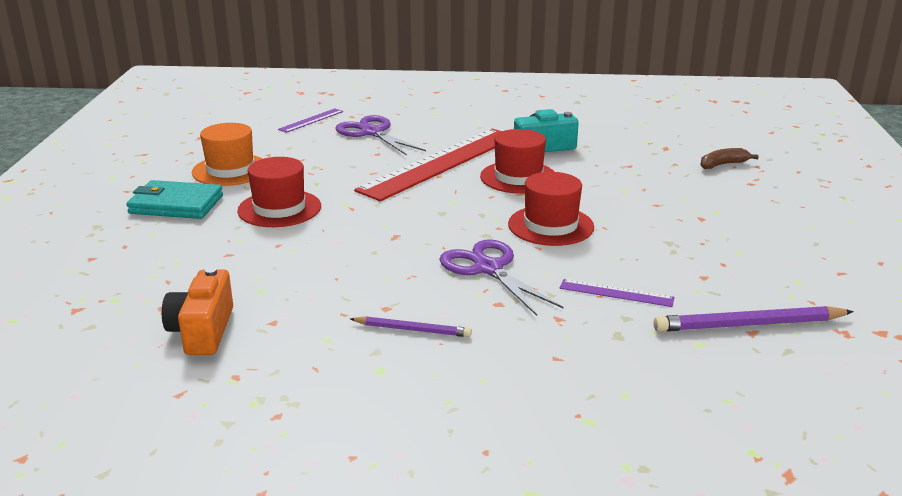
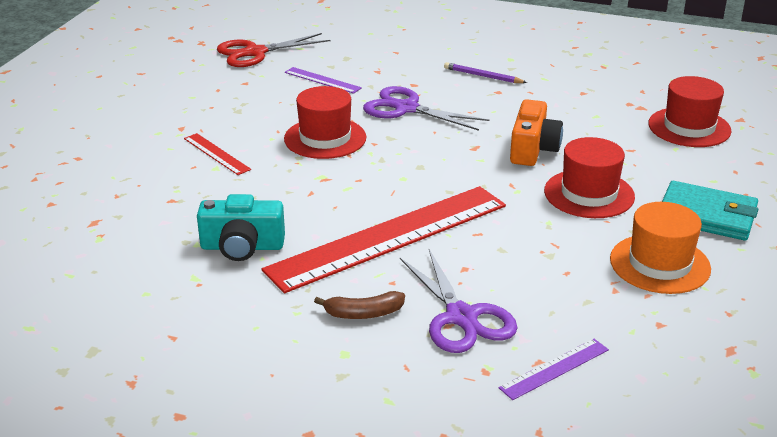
camera: 165 degrees left, 5 degrees up
(202, 331) = (633, 93): orange camera -> orange camera (533, 149)
(488, 268) = (406, 108): purple scissors -> purple scissors turned 135 degrees clockwise
(518, 177) = (311, 200): red hat -> red hat (689, 127)
(637, 200) = (216, 154): none -> red ruler
(723, 164) = (67, 186): brown banana -> brown banana (363, 313)
(748, 325) = (255, 52): purple pencil -> red scissors

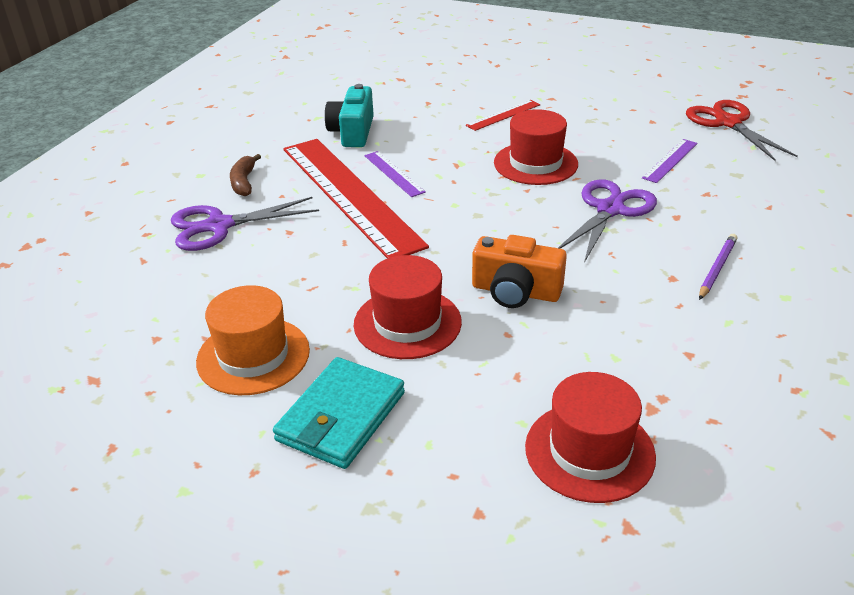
camera: 95 degrees right, 5 degrees up
(554, 368) = (129, 267): purple ruler -> purple ruler (394, 173)

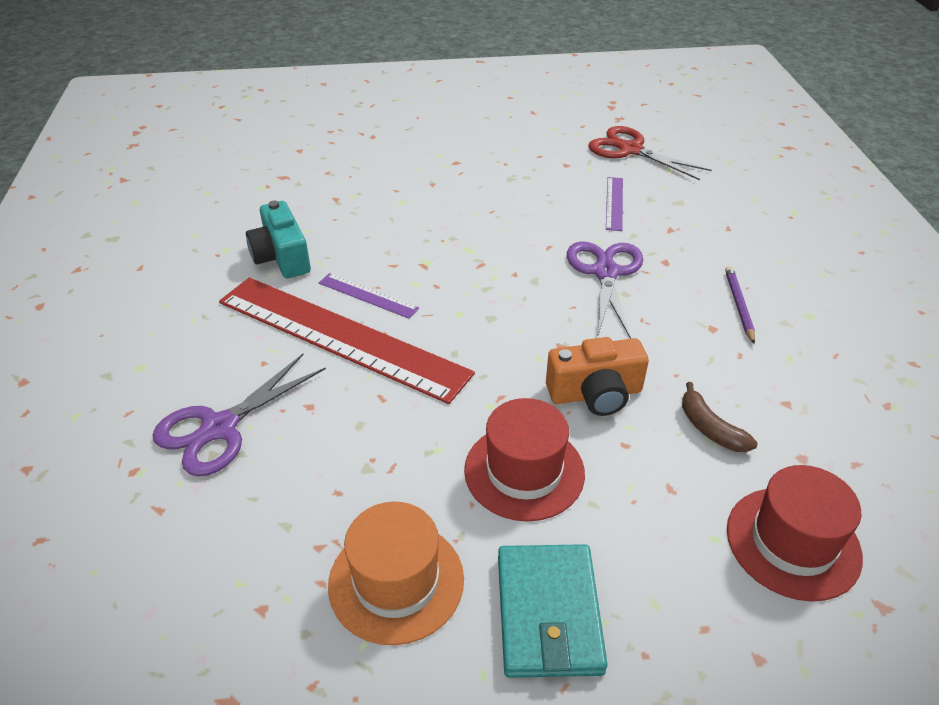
camera: 30 degrees left, 5 degrees up
(244, 182) = (204, 359): brown banana -> brown banana (710, 428)
(503, 115) = (425, 194): red ruler -> none
(535, 163) = (499, 241): red hat -> none

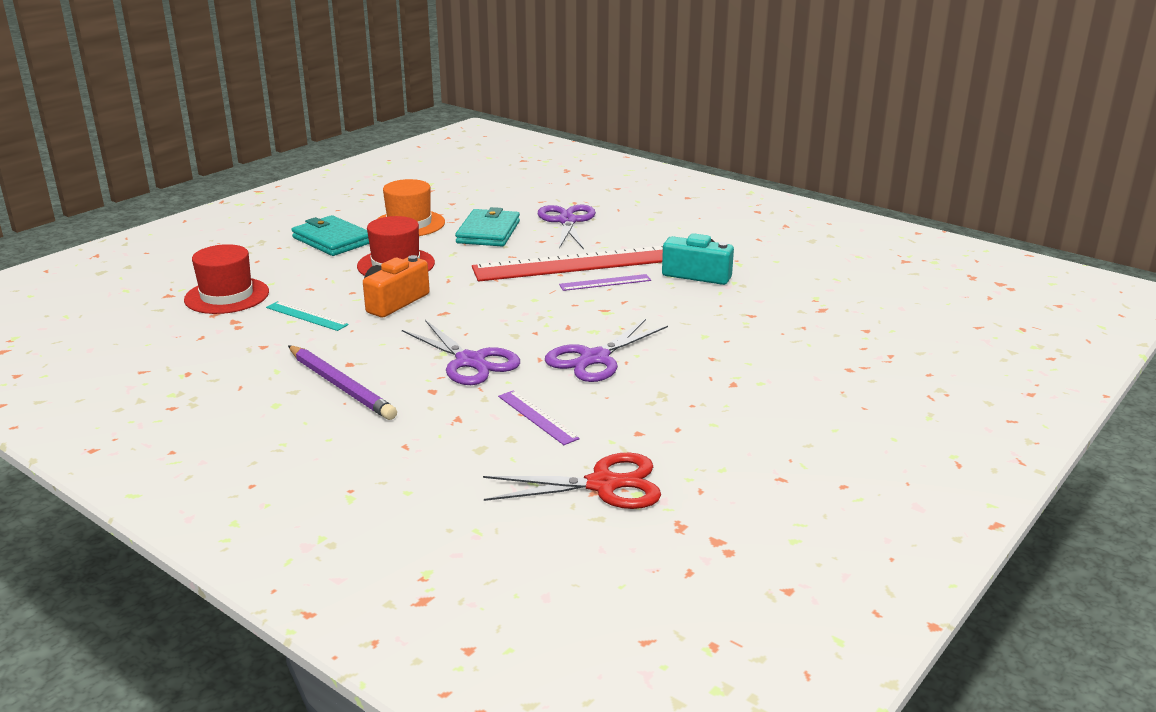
camera: 135 degrees right, 15 degrees down
(334, 471) = (488, 232): none -> turquoise wallet
(509, 224) = (595, 358): none -> purple scissors
(710, 428) = (306, 316): brown banana -> turquoise ruler
(738, 305) = (341, 386): purple pencil -> purple pencil, size x1.66

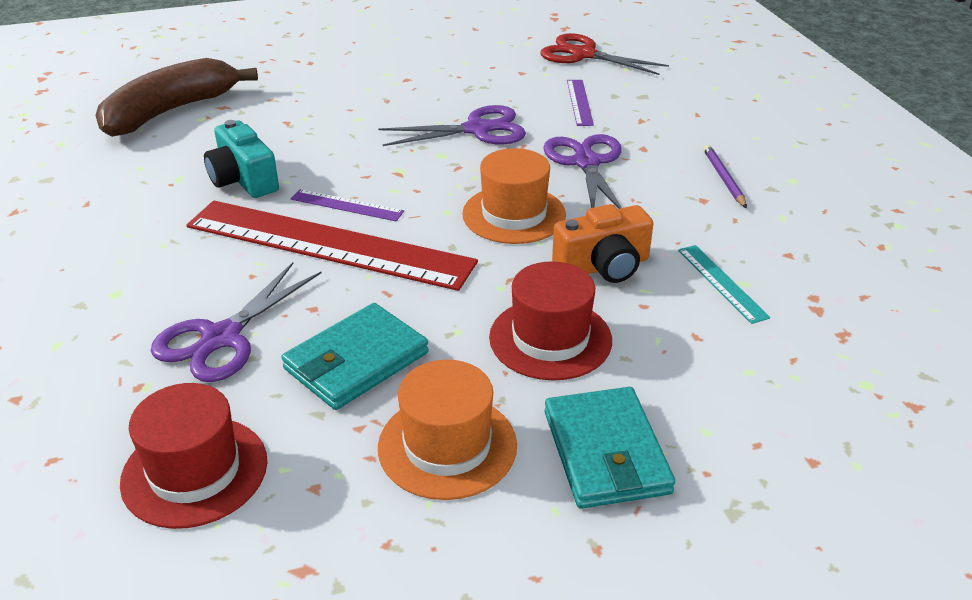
camera: 145 degrees left, 10 degrees up
(227, 296) = (821, 366): red hat -> red hat (195, 471)
(341, 386) = (723, 178): purple pencil -> purple pencil, size x0.60
(486, 311) = (514, 214): none -> orange hat
(848, 294) = (170, 111): none -> brown banana

